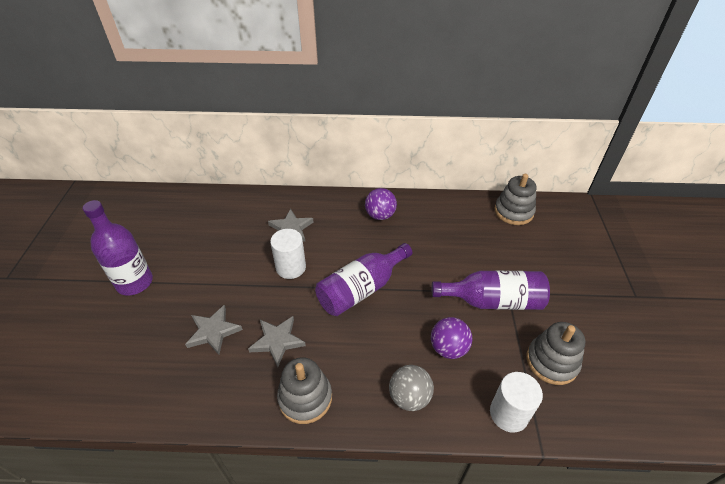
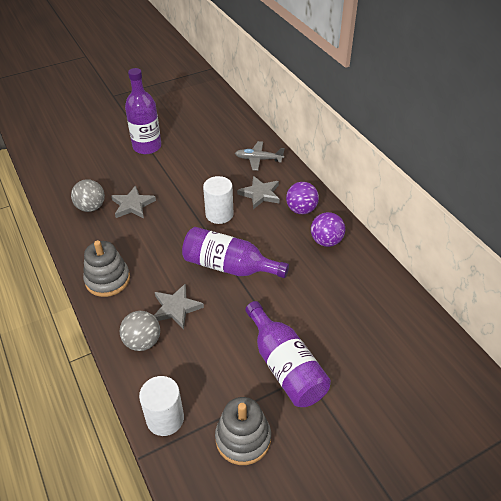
camera: 60 degrees right, 0 degrees up
(179, 373) = (91, 207): none -> grey ball
(245, 209) = (258, 159): none -> grey plane
(277, 341) = (146, 241): grey star -> grey star (176, 308)
(448, 348) = (206, 350): purple ball -> purple ball (301, 210)
(513, 212) = (430, 344): grey stacking toy -> none

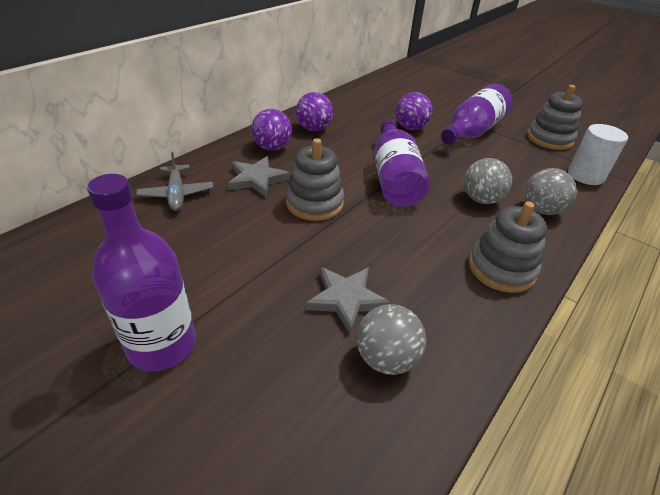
camera: 115 degrees left, 5 degrees down
(176, 308) = (481, 199): grey star -> grey ball
(219, 214) = (314, 203): white cylinder -> grey stacking toy
(308, 313) = (410, 128): none -> purple ball

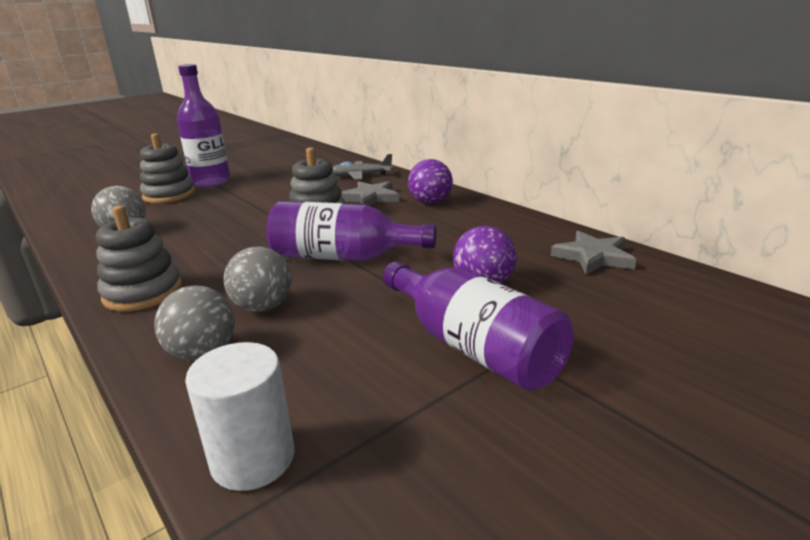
camera: 105 degrees right, 15 degrees down
(313, 129) = (476, 221): purple ball -> none
(346, 299) = (189, 223): grey star -> grey star (593, 257)
(549, 139) = (431, 464): grey stacking toy -> grey stacking toy (169, 195)

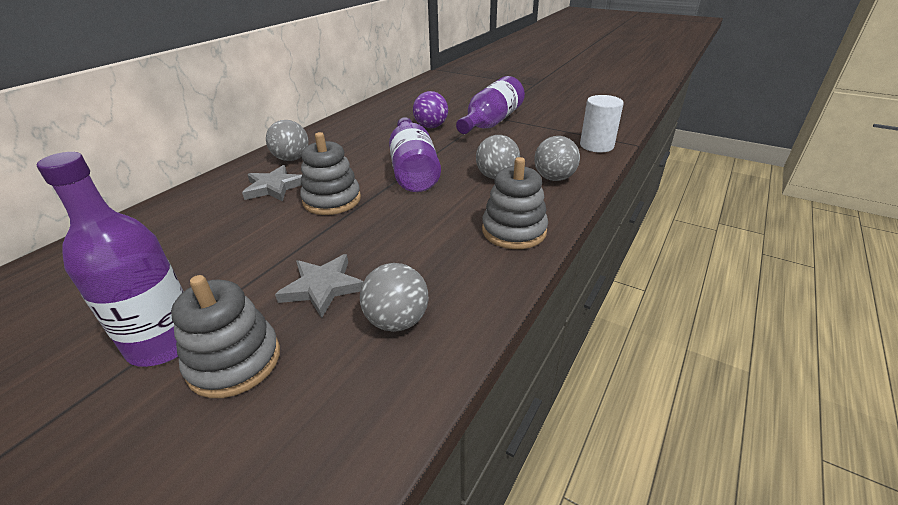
camera: 110 degrees left, 10 degrees up
(360, 176) = (189, 210): grey plane -> none
(430, 203) = (292, 159): purple ball -> grey ball
(593, 257) = (385, 108): grey star -> grey star (322, 287)

